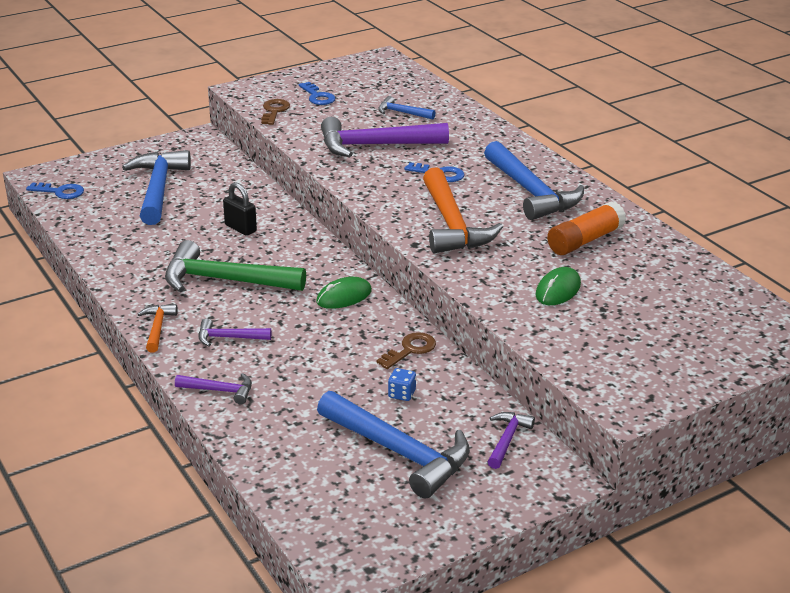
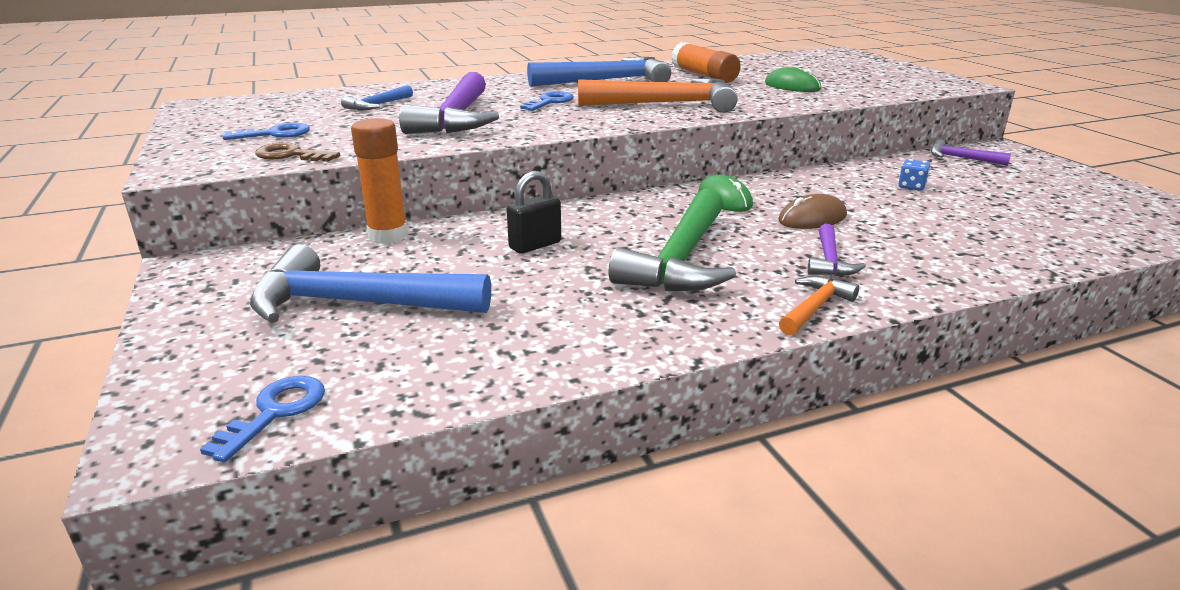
camera: 80 degrees left, 5 degrees down
(157, 328) = (815, 307): orange hammer -> orange hammer turned 120 degrees clockwise
(220, 391) = (955, 269): purple hammer -> none
(249, 180) = (388, 235): none -> orange glue stick
(309, 335) = (812, 218): none -> brown mouse
(400, 453) = (1012, 193): blue hammer -> none
(410, 350) = (829, 179): brown key -> none

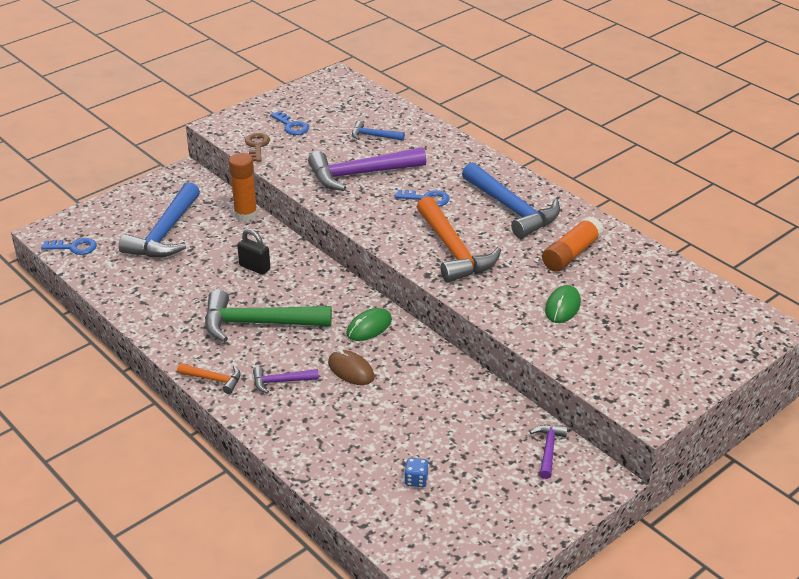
camera: 70 degrees right, 10 degrees up
(356, 303) = (165, 233): blue hammer -> blue hammer turned 150 degrees counterclockwise
(911, 187) = (448, 418): blue dice -> blue dice (416, 480)

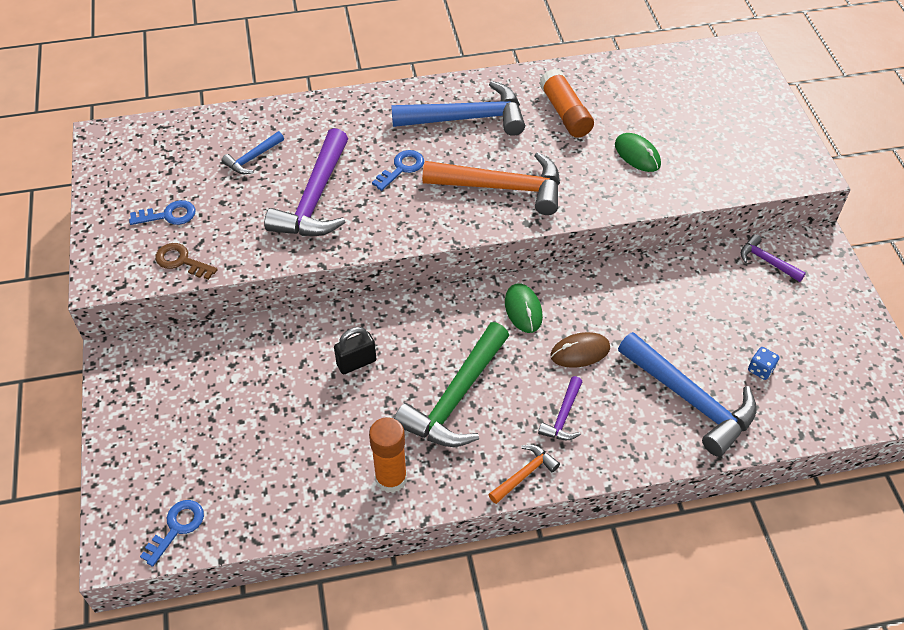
camera: 60 degrees left, 15 degrees up
(165, 233) = (225, 422): blue hammer -> blue hammer (691, 400)
(245, 215) = (252, 332): orange glue stick -> orange glue stick (391, 478)

